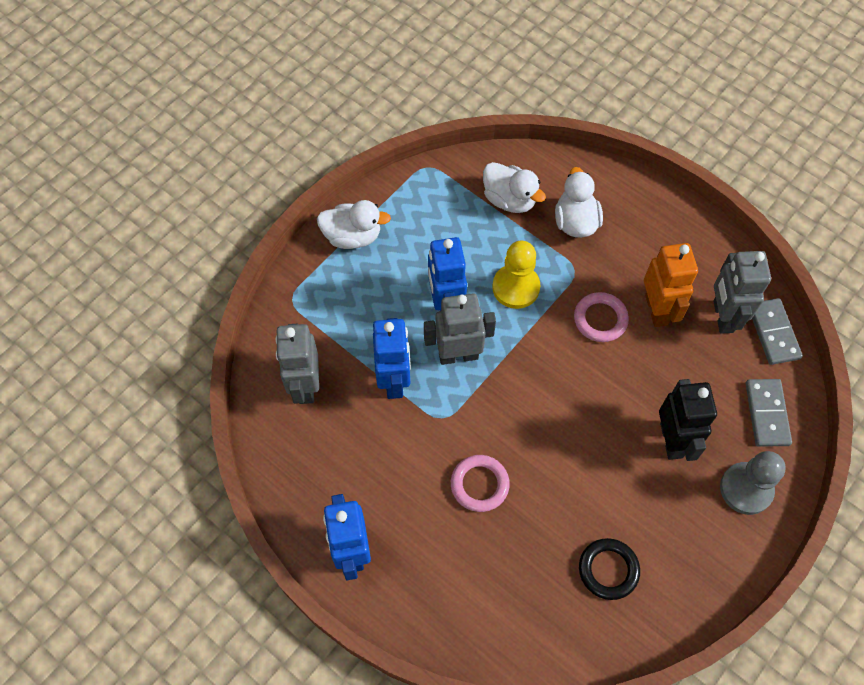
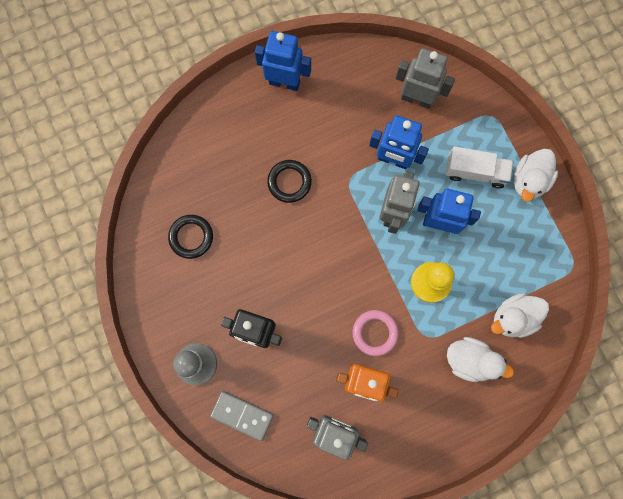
camera: 115 degrees right, 15 degrees up
(368, 291) = (475, 172): none -> white truck
(479, 484) = (289, 182): pink ring -> black ring
(773, 333) = (302, 463): grey domino -> none

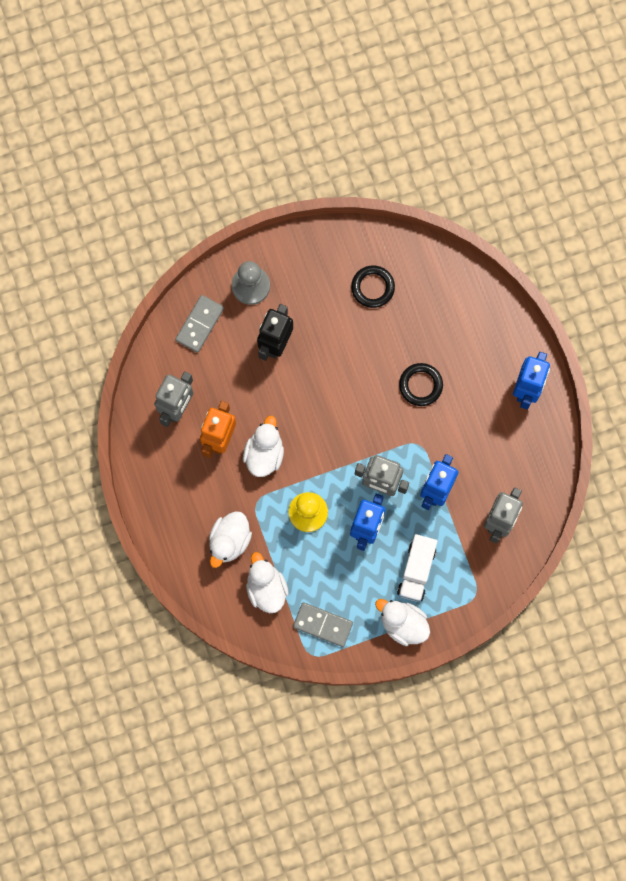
camera: 95 degrees right, 0 degrees up
(375, 333) = (264, 453): pink ring -> white duck
(542, 258) = (322, 625): none -> grey domino

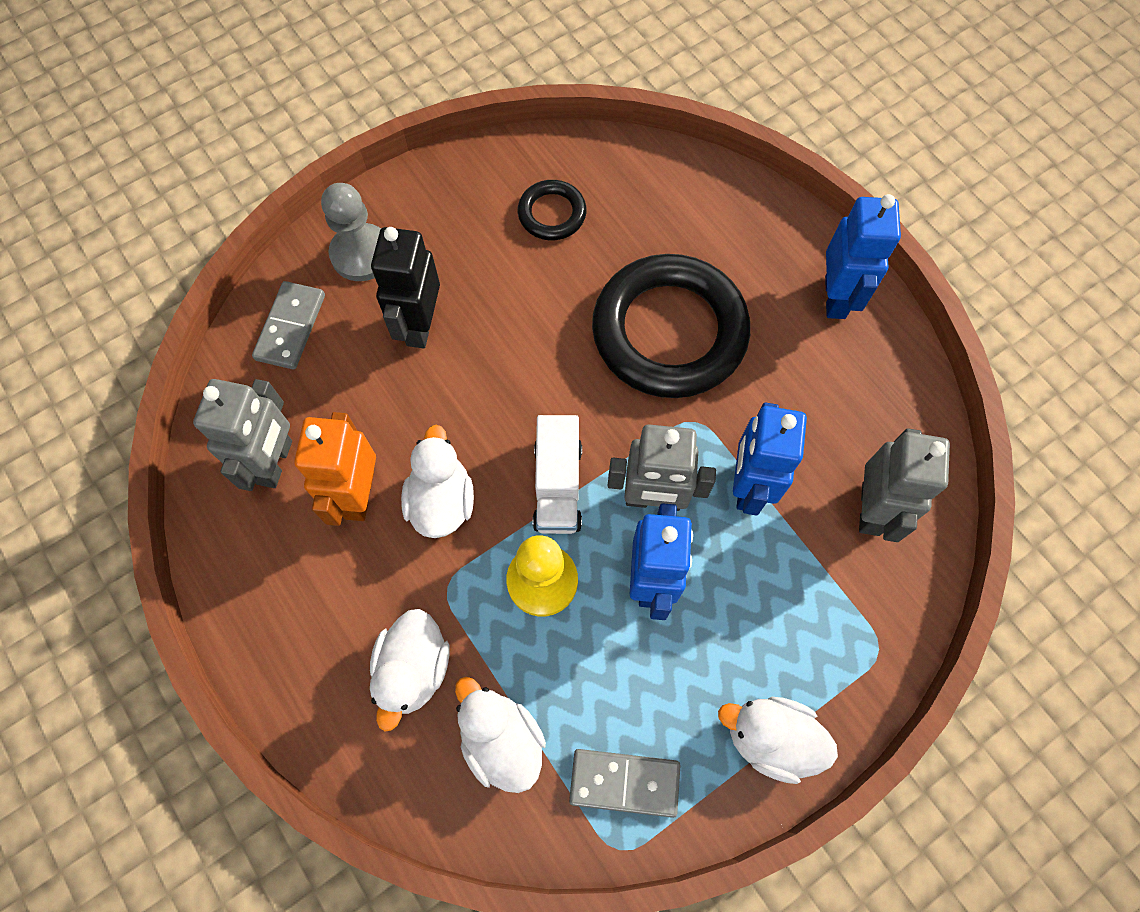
camera: 15 degrees left, 10 degrees down
(416, 570) = (762, 632): white truck -> white truck (557, 485)
(420, 385) = (669, 332): black ring -> black ring, size x2.15

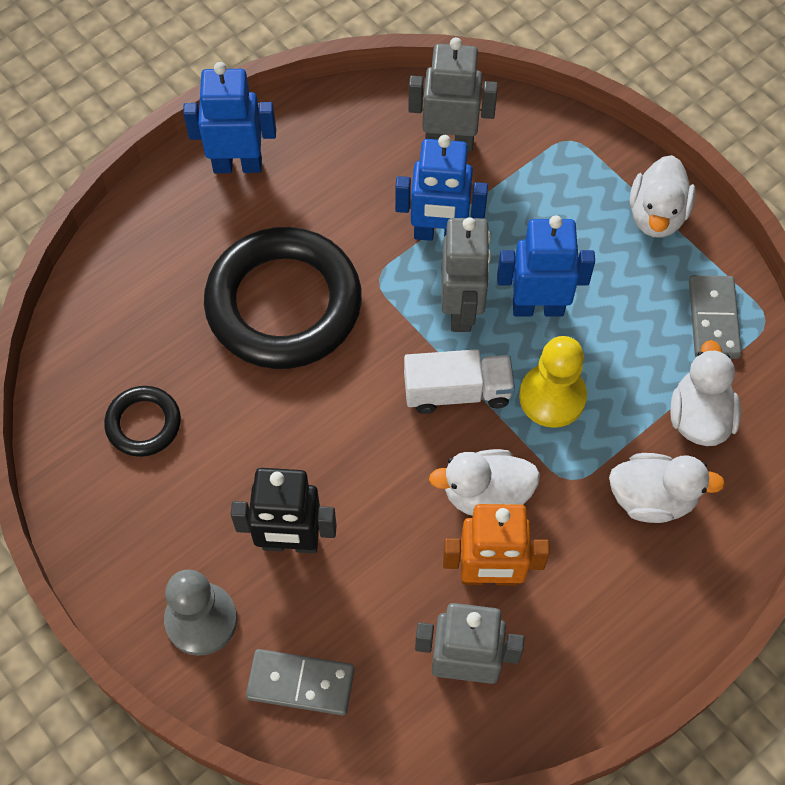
camera: 95 degrees left, 5 degrees down
(501, 740) = (699, 417): white duck -> white duck turned 135 degrees clockwise

